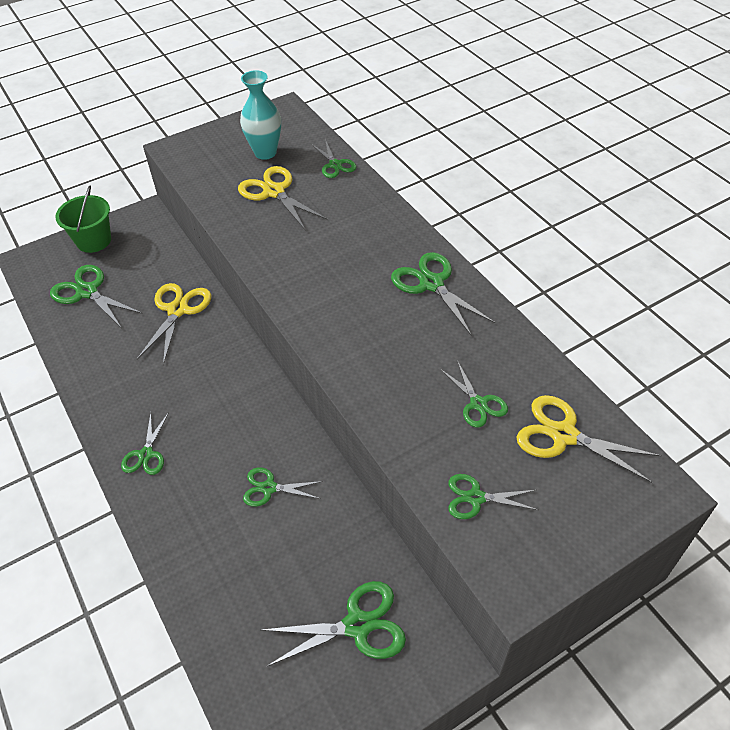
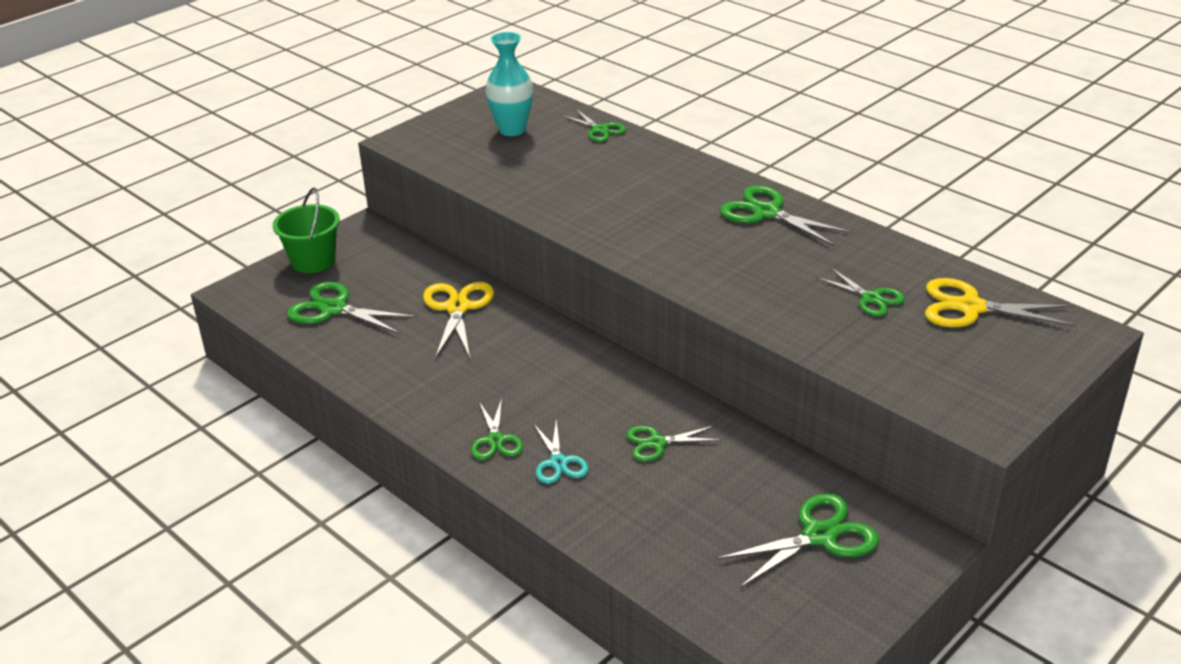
camera: 15 degrees left, 15 degrees down
(183, 490) = (559, 462): none -> turquoise scissors
(274, 192) = (544, 162): yellow scissors -> none
(476, 498) = (910, 369): green scissors -> none

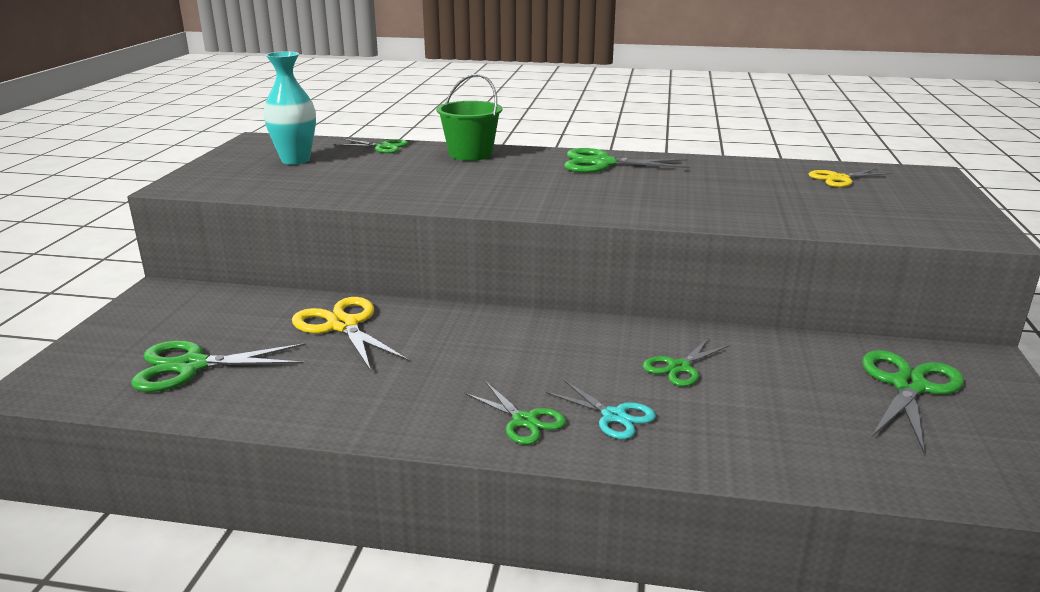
camera: 35 degrees left, 10 degrees down
(313, 261) = (120, 333): green bucket -> green bucket (470, 154)
(871, 298) = (767, 189): green scissors -> none
(970, 307) = (839, 179): yellow scissors -> yellow scissors, size x0.63

